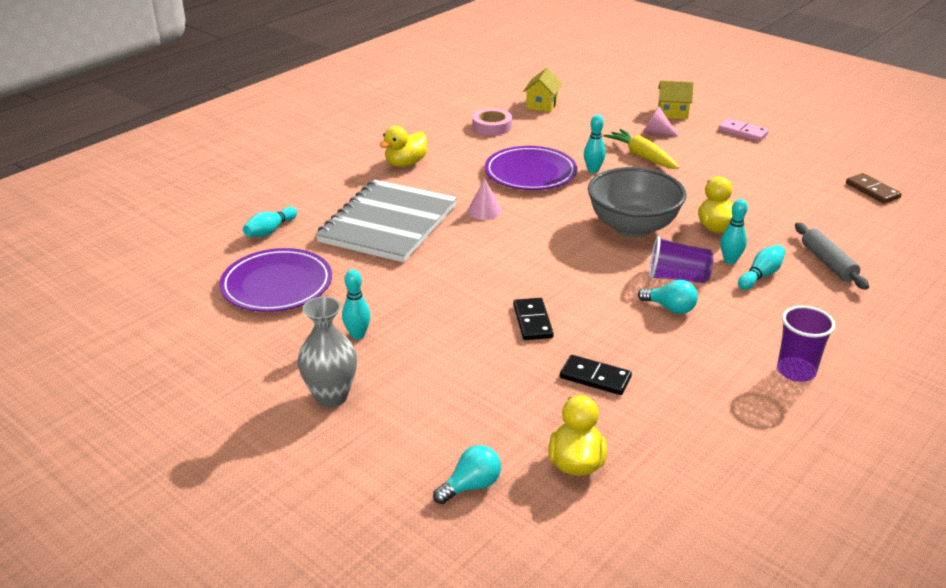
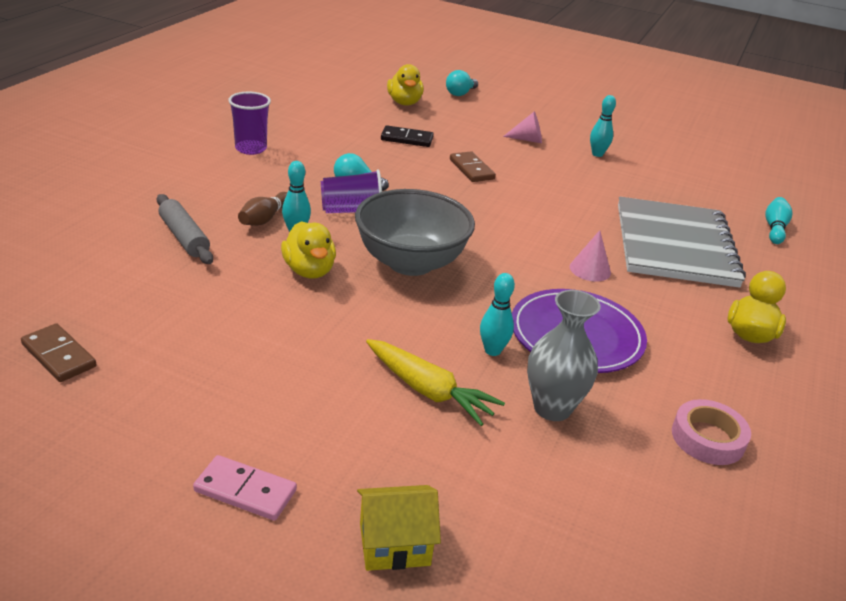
camera: 160 degrees right, 0 degrees up
(277, 285) = (700, 183): purple plate -> none
(331, 397) = (577, 123): grey vase -> grey vase (552, 408)
(532, 321) = (471, 169): black domino -> brown domino
(541, 104) = (672, 529): yellow house -> none
(656, 132) = (417, 463): pink cone -> pink cone (527, 140)
(760, 275) = (265, 219): turquoise bowling pin -> brown bowling pin

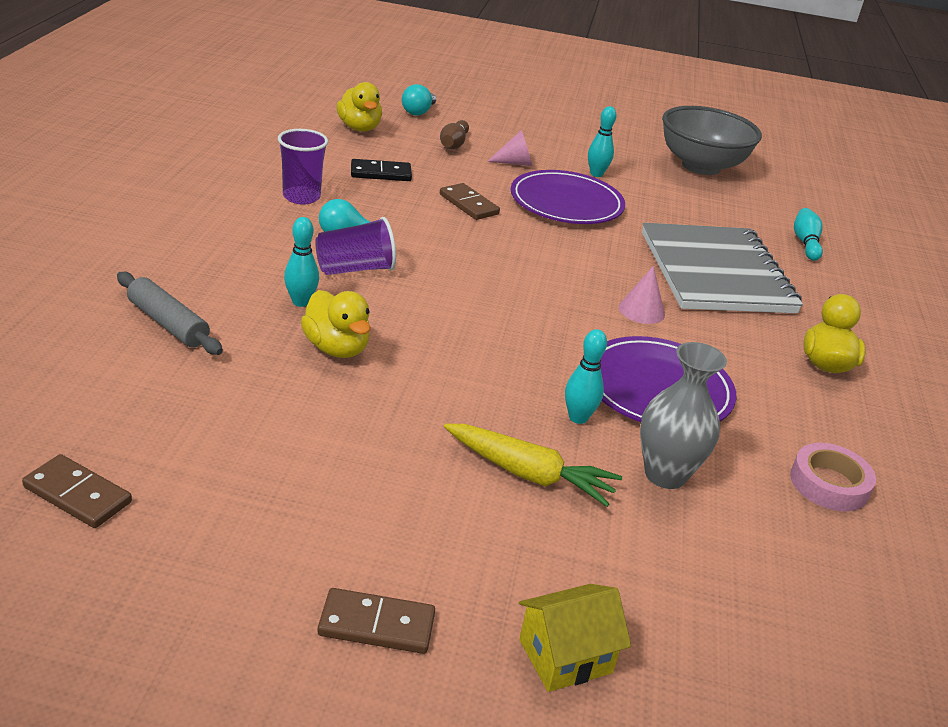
camera: 15 degrees left, 0 degrees up
(245, 491) = (377, 624): pink domino -> brown domino
(251, 149) = (201, 201): purple cup -> purple cup (301, 197)
(265, 219) = (256, 289): brown bowling pin -> brown bowling pin (453, 144)
(410, 262) = (447, 325): grey bowl -> grey bowl (701, 166)
(559, 175) = (566, 203): none -> purple plate

